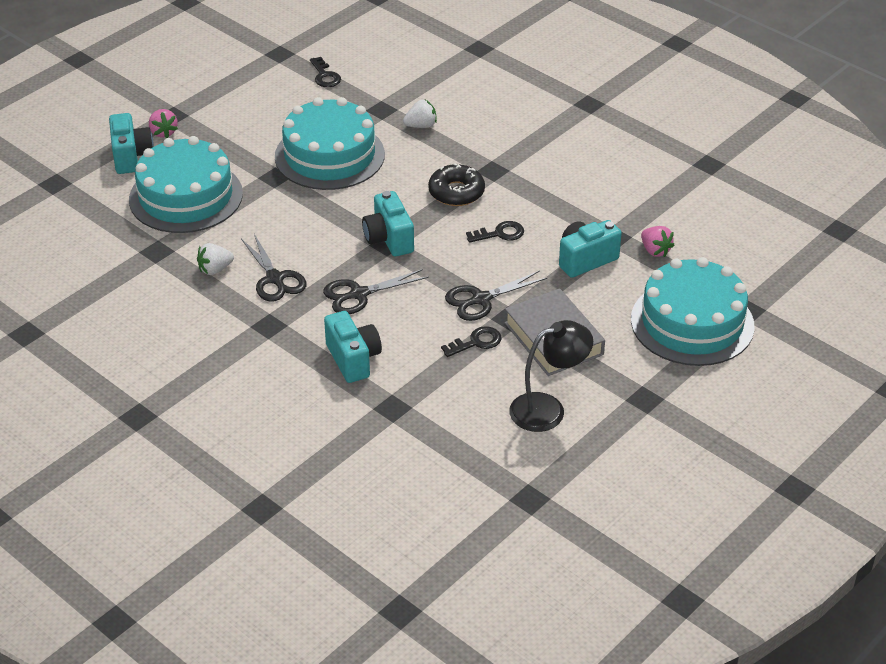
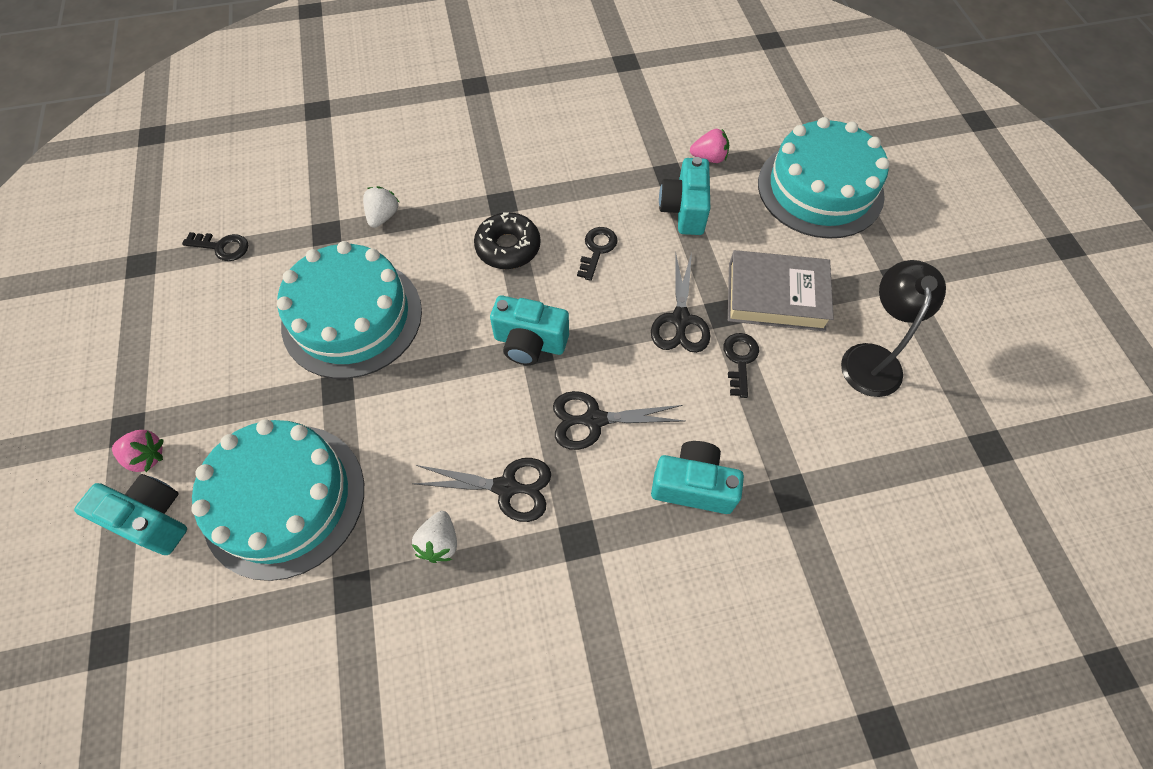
camera: 55 degrees left, 20 degrees up
(359, 294) = (594, 420): black scissors -> black scissors turned 75 degrees clockwise

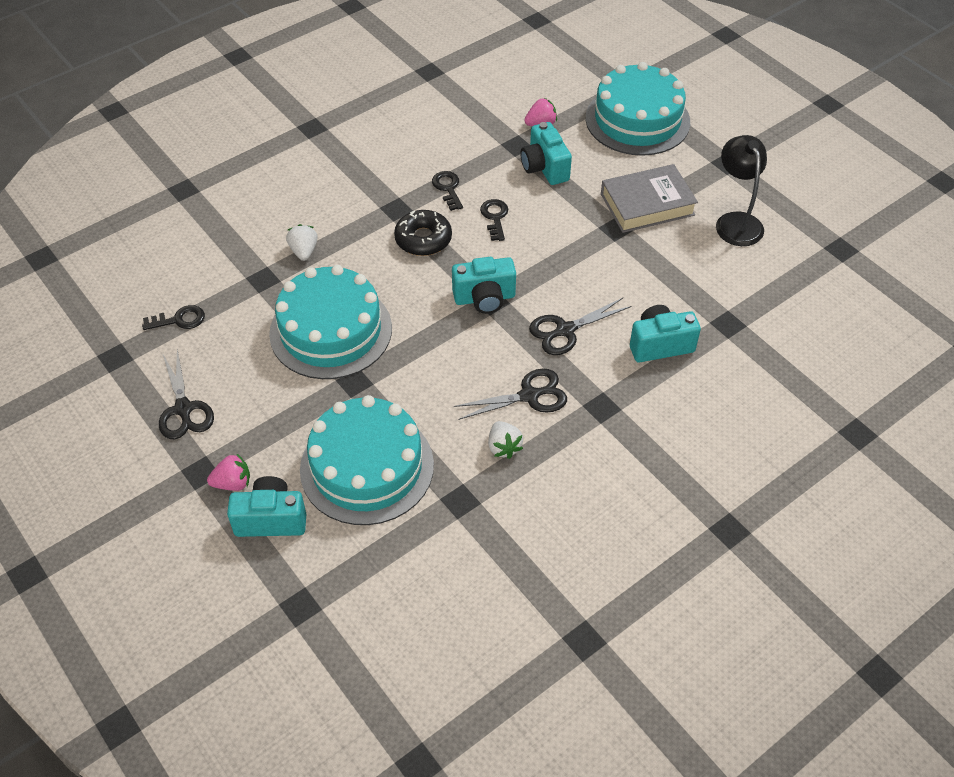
camera: 25 degrees left, 10 degrees down
(680, 319) = (587, 243): black scissors -> black scissors (183, 409)
(740, 360) = (646, 255): black key -> black key (448, 188)

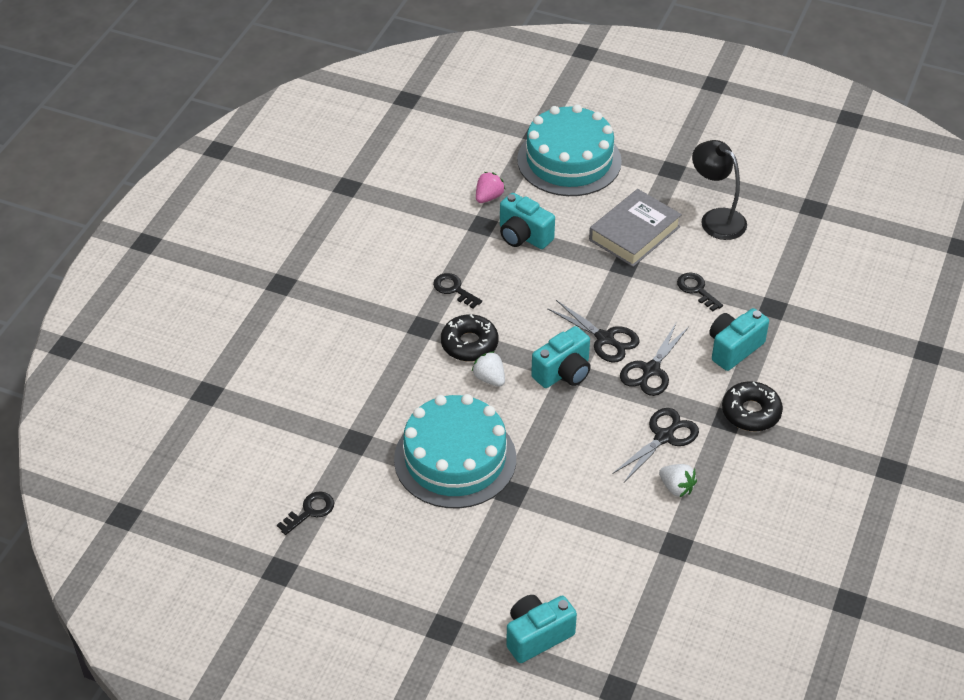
camera: 30 degrees left, 5 degrees down
(183, 409) = (383, 584): black scissors -> black scissors (605, 338)
(233, 483) = (480, 623): pink strawberry -> none
(304, 251) = (371, 400): white strawberry -> white strawberry (489, 378)
(367, 467) = (580, 556): turquoise cake -> none
(495, 217) = (516, 298): black key -> black key (696, 290)
(630, 410) = (751, 412): none -> black donut

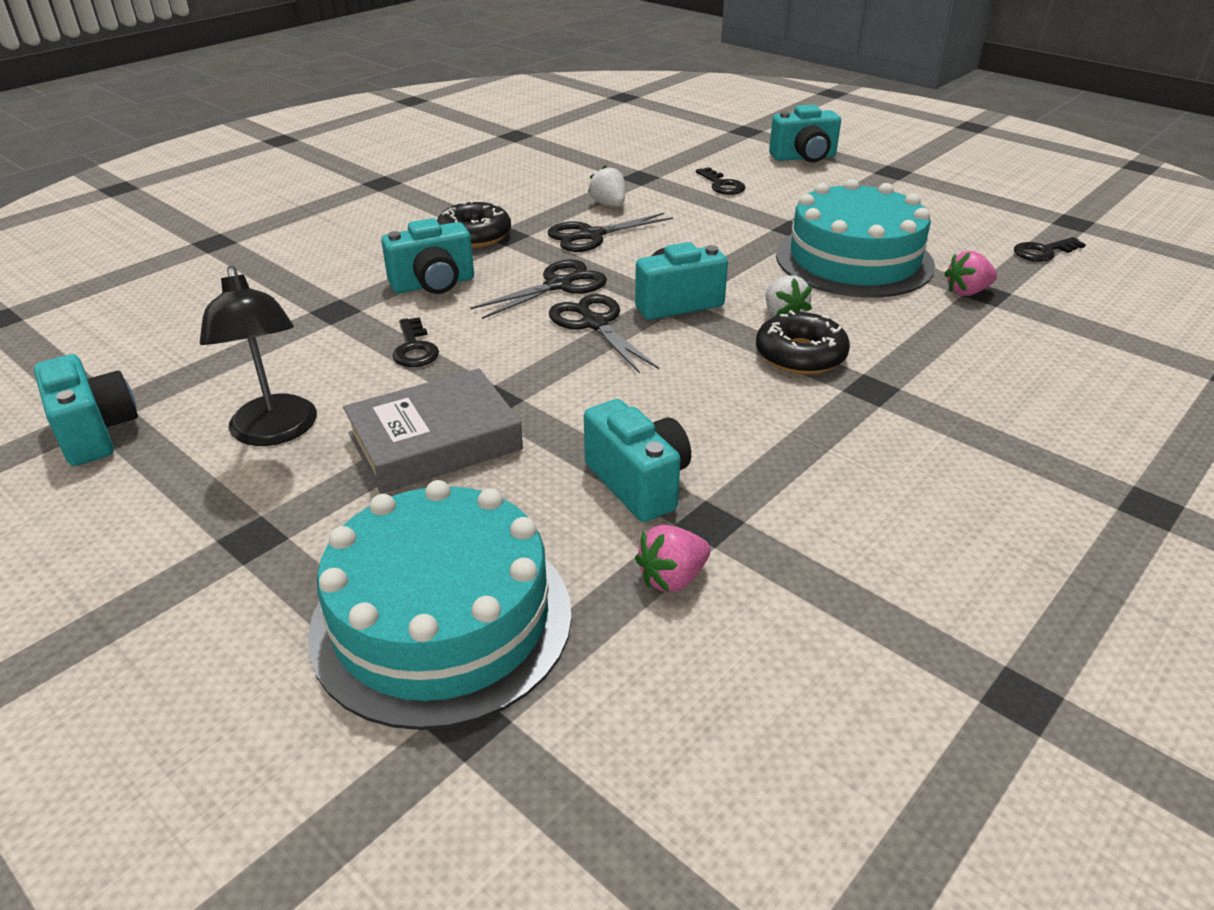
camera: 160 degrees left, 10 degrees down
(369, 439) = (967, 292): none -> pink strawberry
(454, 289) = (804, 427): black key -> black key (722, 185)
(801, 197) = (95, 432): none -> turquoise camera

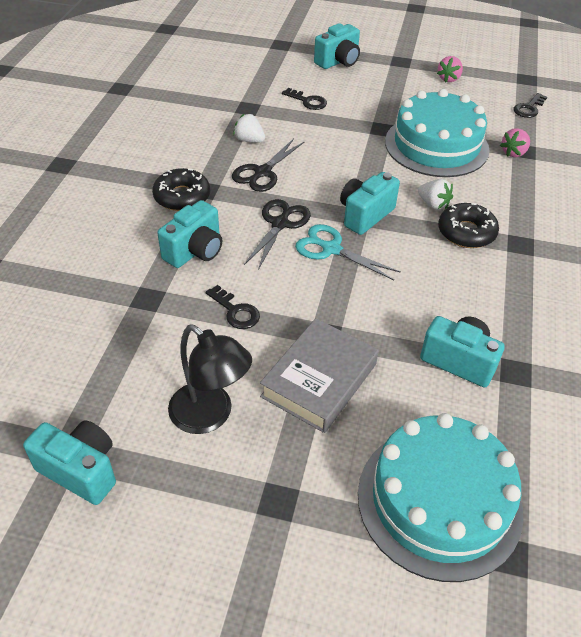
camera: 30 degrees left, 10 degrees up
(595, 324) = (331, 249): black scissors -> turquoise scissors
(672, 578) = (528, 417): pink strawberry -> pink strawberry (448, 79)

